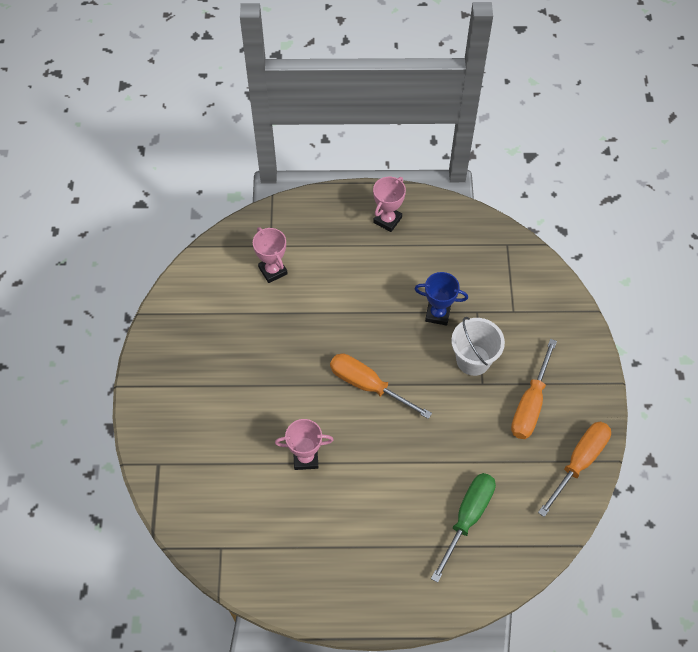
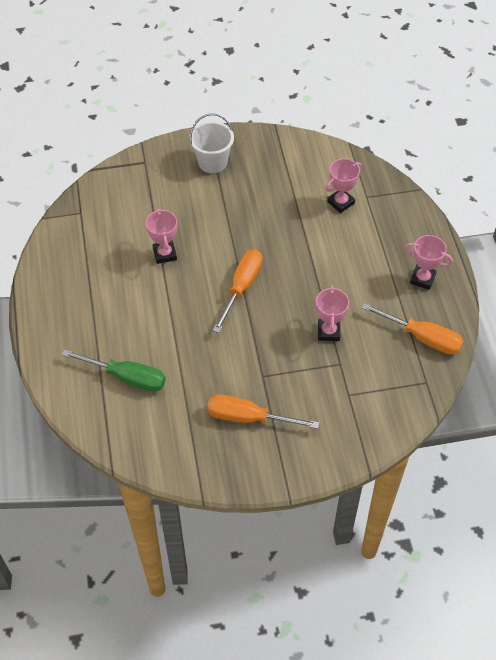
camera: 80 degrees right, 5 degrees down
(437, 314) = (328, 332): blue trophy -> pink trophy
(473, 360) = (285, 366): white bucket -> white bucket (212, 162)
(579, 462) = (195, 464): orange screwdriver -> orange screwdriver (422, 337)

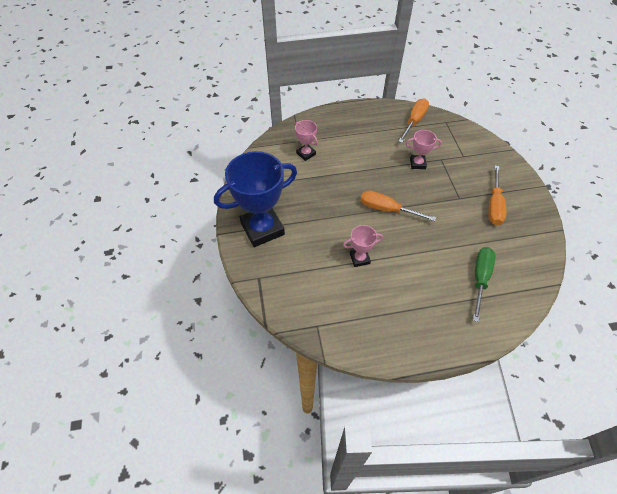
camera: 90 degrees left, 0 degrees up
(212, 162) = (262, 229): white bucket -> blue trophy
(422, 279) = (369, 118): pink trophy -> none

